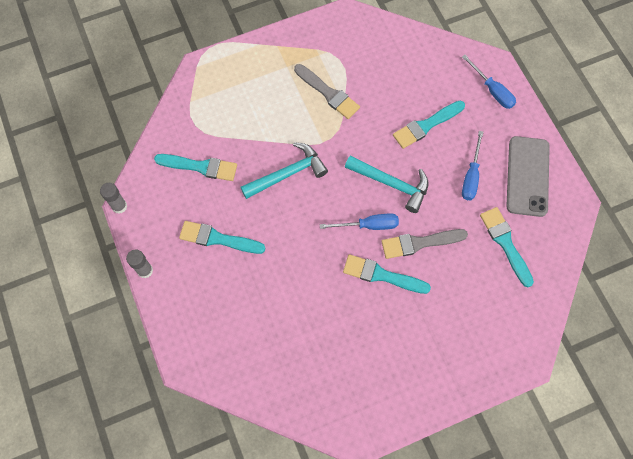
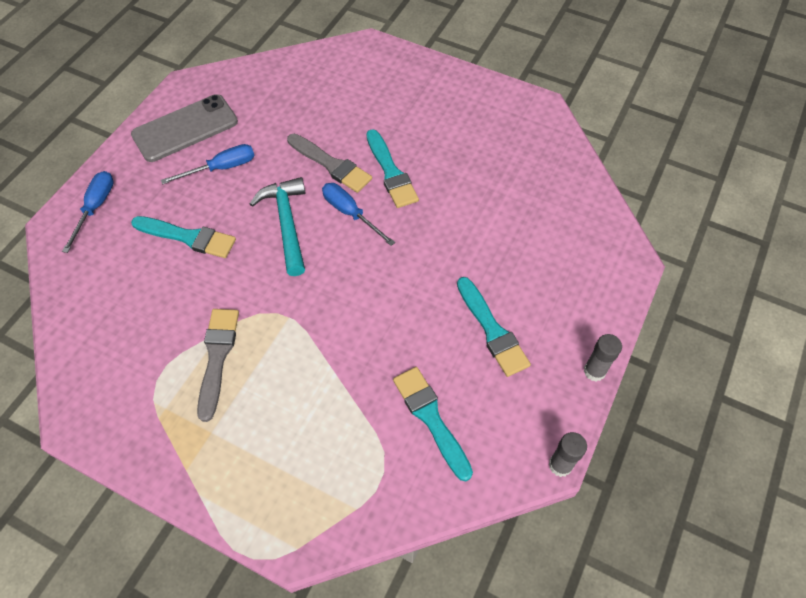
camera: 130 degrees left, 10 degrees down
(288, 174) = (358, 322): turquoise hammer -> none
(505, 243) = (274, 108): turquoise brush -> none

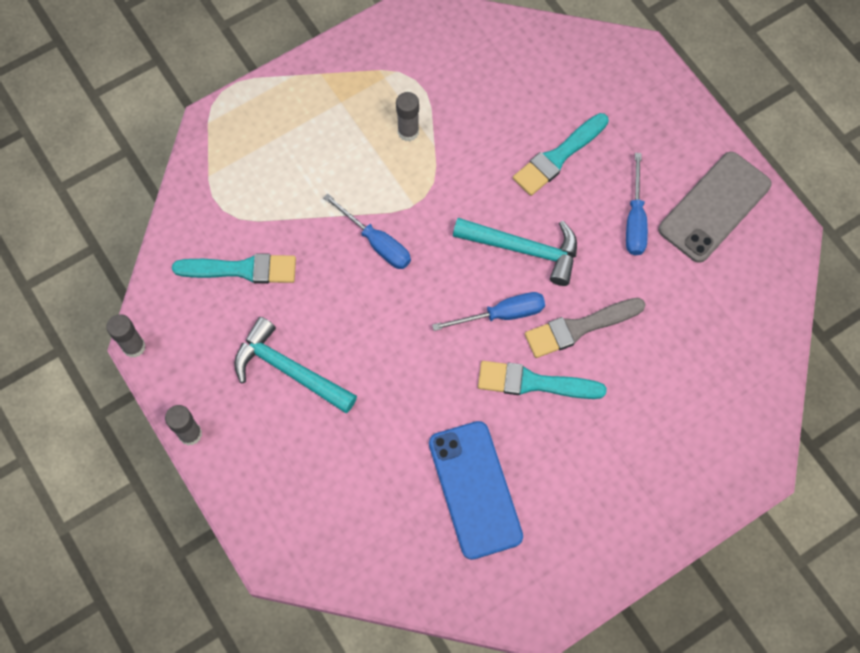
camera: 120 degrees right, 10 degrees up
(95, 208) = (643, 91): blue screwdriver -> blue screwdriver (376, 243)
(185, 128) = (714, 207): grey phone -> grey phone turned 45 degrees clockwise
(217, 357) = (408, 132): grey brush -> grey glue stick
(491, 171) = (475, 489): none -> blue phone
(492, 330) = (288, 370): turquoise brush -> turquoise hammer

